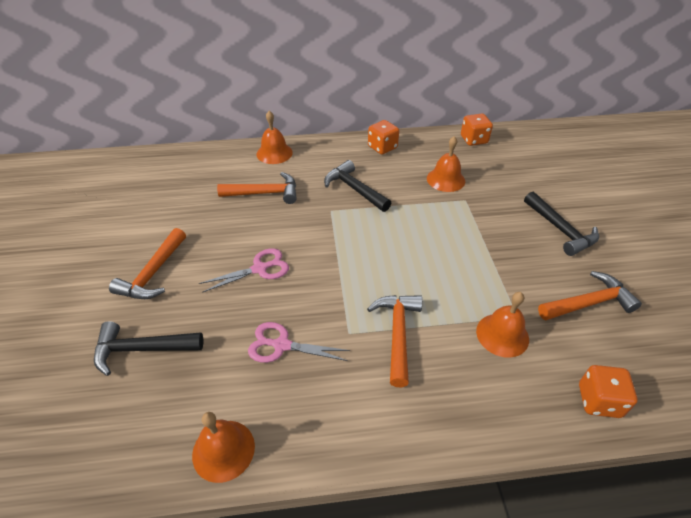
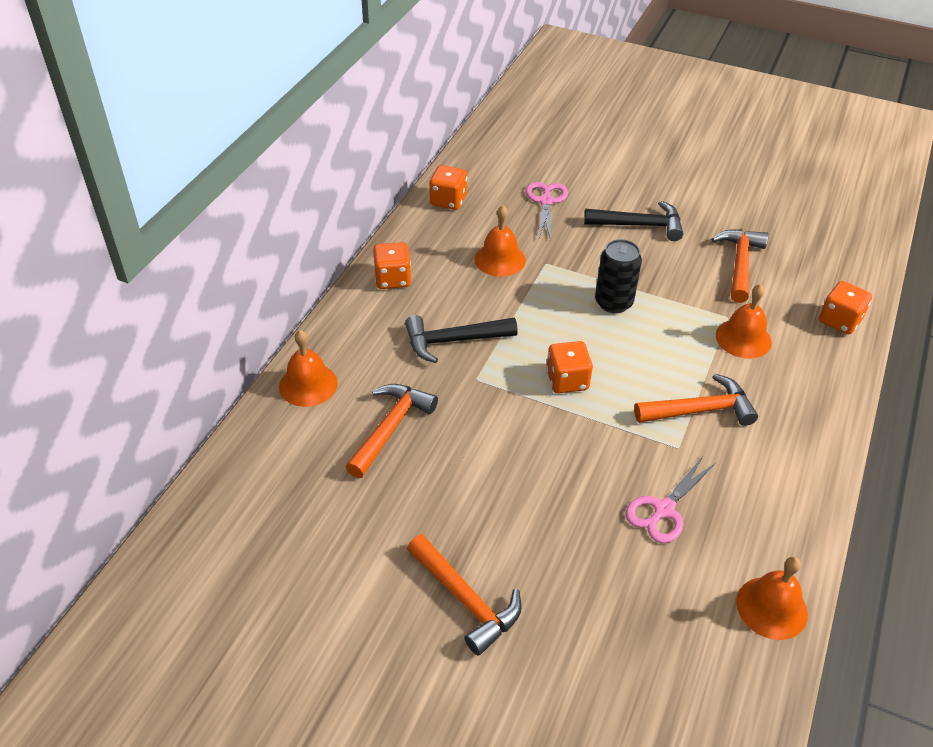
camera: 60 degrees left, 0 degrees up
(142, 349) = (595, 647): black hammer -> none
(260, 269) = (533, 486): pink scissors -> pink scissors (546, 201)
(365, 250) = (567, 380): none -> orange dice
(397, 333) = (700, 410): orange hammer -> orange hammer turned 135 degrees clockwise
(462, 246) = (613, 302): none -> black can

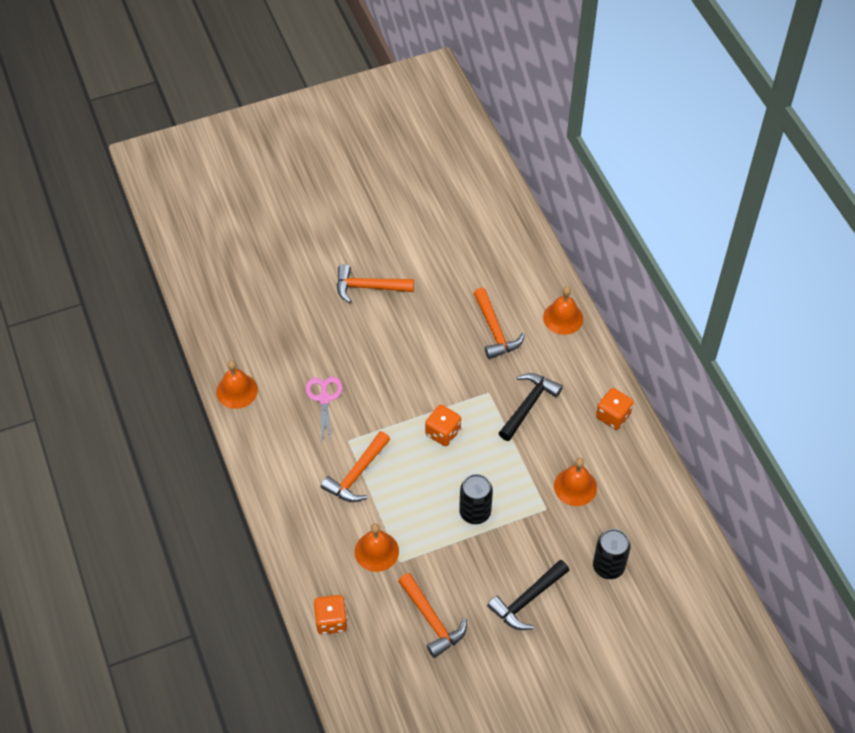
camera: 135 degrees right, 10 degrees up
(448, 201) = (666, 508): orange dice -> none
(546, 201) = (608, 566): pink scissors -> black can

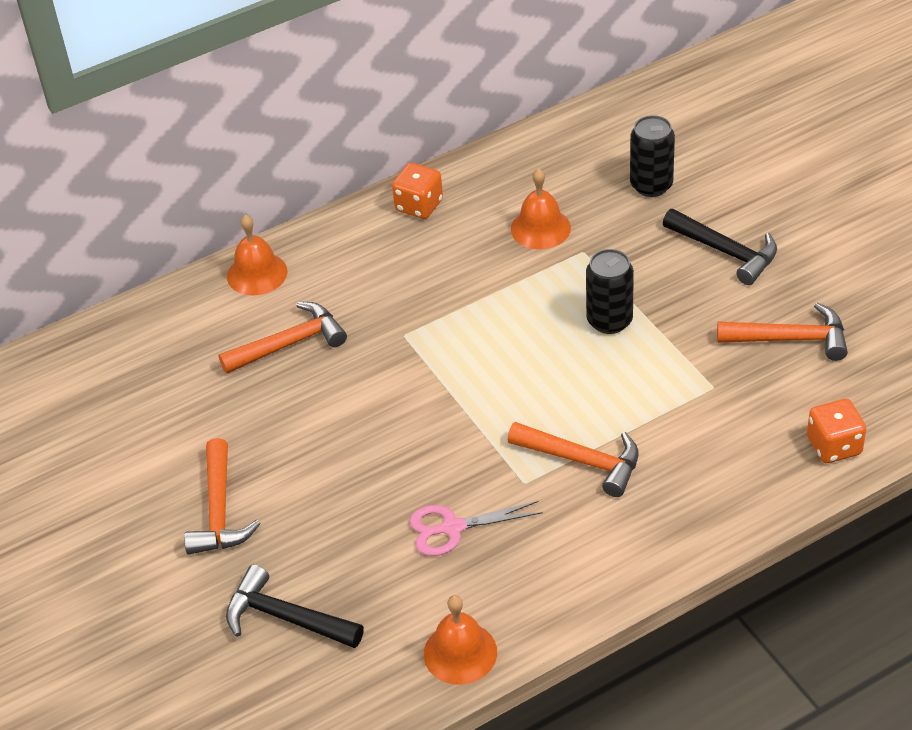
camera: 95 degrees left, 10 degrees down
(376, 551) = (705, 415): orange bell -> none
(432, 620) = (791, 339): orange hammer -> orange hammer turned 45 degrees clockwise
(443, 432) = (485, 374): orange dice -> none
(528, 405) = (417, 290): black hammer -> black hammer (285, 617)

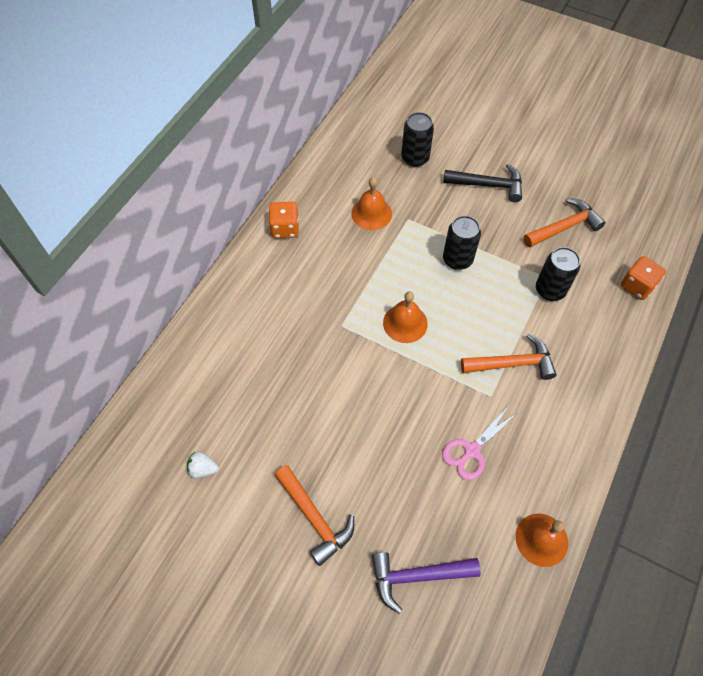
camera: 35 degrees left, 15 degrees up
(138, 411) = (203, 469): none -> white strawberry
(257, 273) = (212, 323): orange bell -> orange bell (405, 323)
(285, 617) = (416, 576): black hammer -> purple hammer
(290, 343) = (272, 366): orange hammer -> none
(705, 402) = (550, 290): none -> black can

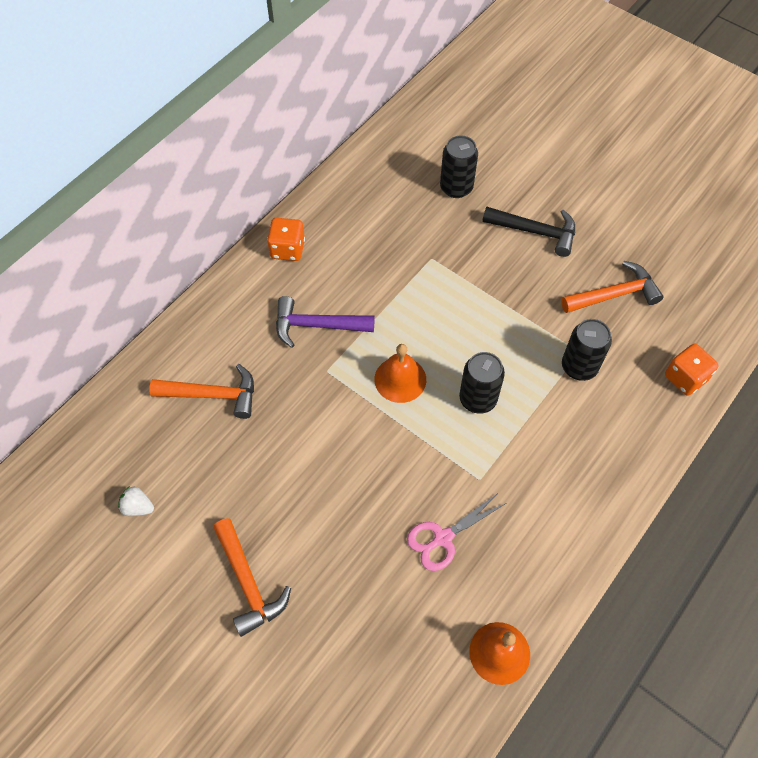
camera: 10 degrees right, 0 degrees up
(371, 213) = (390, 246): orange bell -> none
(416, 576) = (347, 668): purple hammer -> purple hammer (316, 325)
(457, 259) = (478, 314): black can -> black can (478, 399)
(513, 363) = (514, 446): orange hammer -> orange hammer (213, 395)

